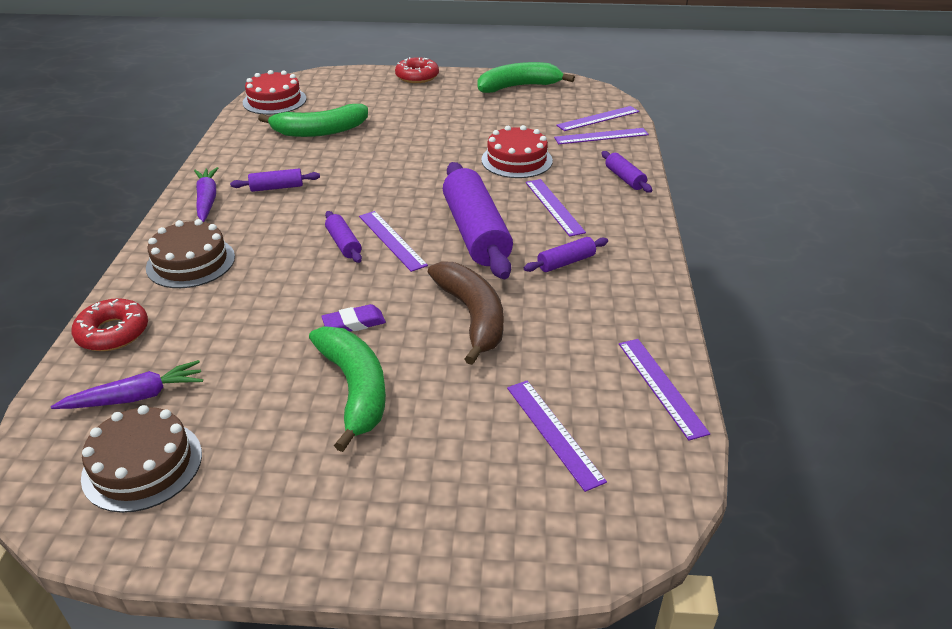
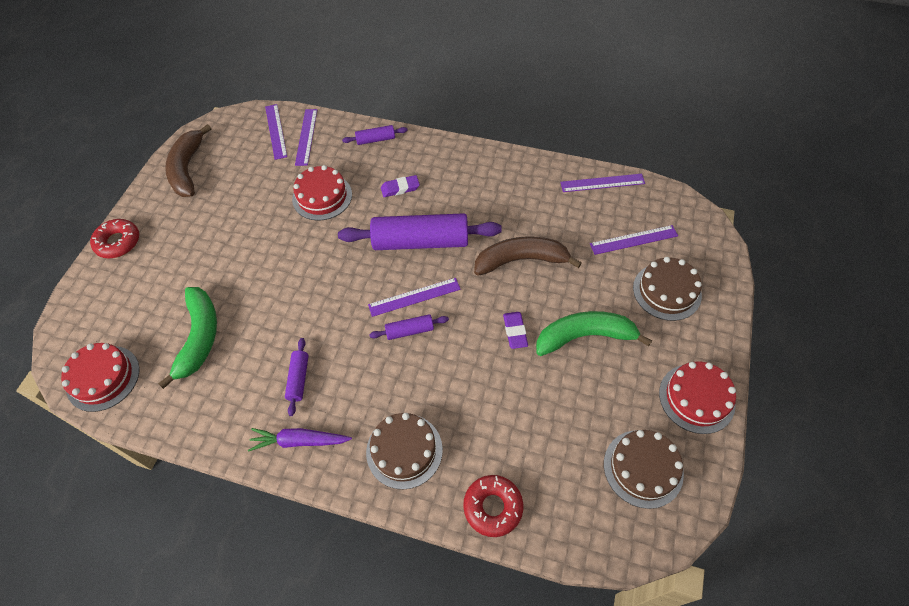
camera: 75 degrees left, 20 degrees up
(136, 397) = (574, 479): purple carrot -> none
(254, 526) = (696, 398): none -> red cake
(458, 480) = (667, 291): none -> brown cake
(518, 87) = (187, 169): green banana -> brown banana
(554, 206) = (400, 188): purple ruler -> purple eraser
(566, 262) = (472, 197): purple rolling pin -> none

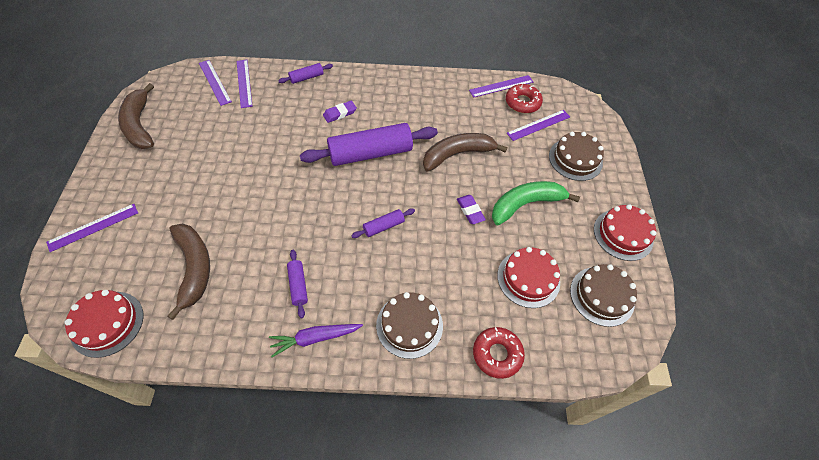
camera: 20 degrees left, 0 degrees up
(118, 242) = (88, 199): red donut -> red donut (522, 102)
(199, 337) = (194, 268): green banana -> brown banana
(322, 196) = (273, 130): red cake -> red cake (528, 278)
(414, 297) = (379, 198): purple ruler -> purple ruler (93, 227)

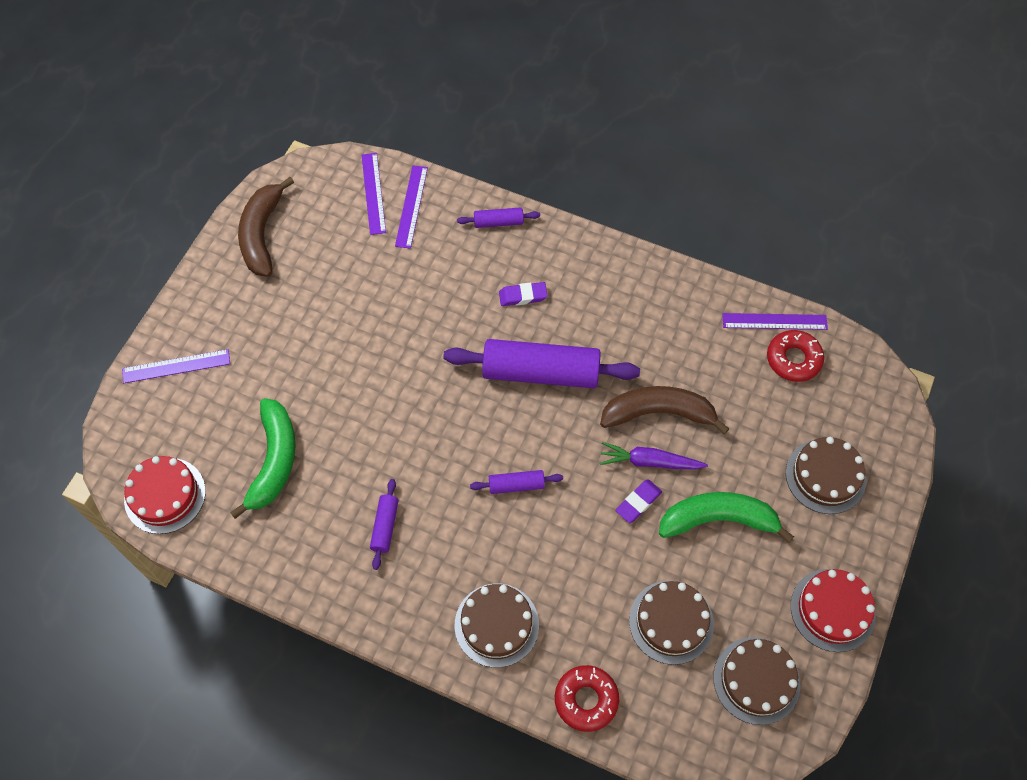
camera: 25 degrees right, 5 degrees up
(194, 268) = (274, 461): brown banana -> green banana
(315, 338) = (382, 598): purple carrot -> purple carrot (649, 462)
(470, 211) = (638, 502): purple eraser -> purple eraser turned 45 degrees clockwise
(528, 278) = (671, 622): red cake -> brown cake
(538, 125) = (799, 404): purple ruler -> none

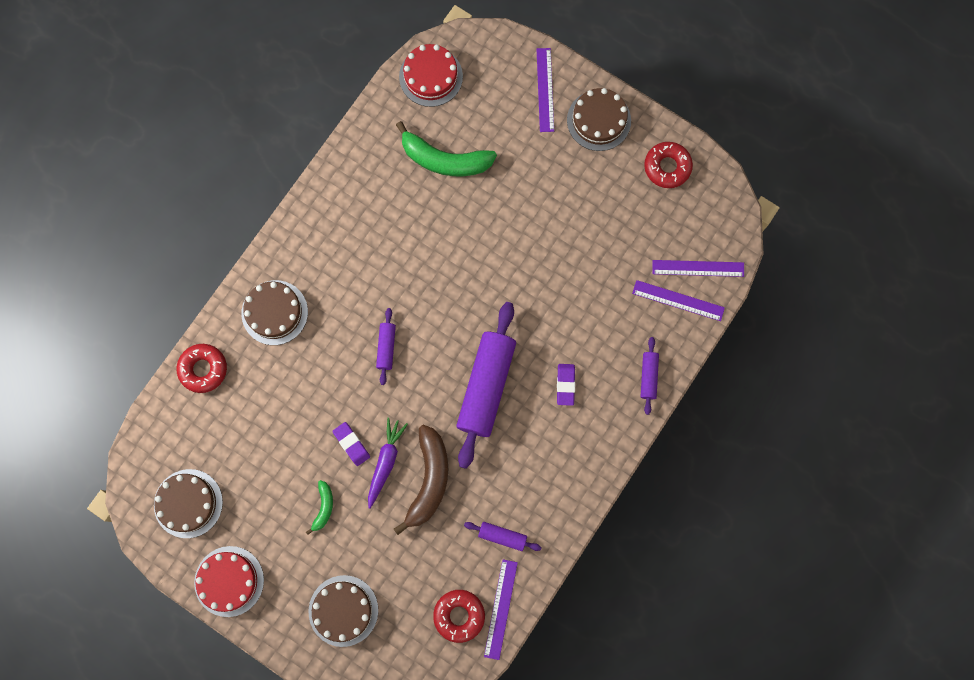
camera: 100 degrees right, 15 degrees up
(262, 234) = (667, 167): brown banana -> red donut
(385, 526) = (371, 239): purple rolling pin -> purple rolling pin (502, 536)
(671, 622) = (248, 447): brown cake -> brown cake (598, 120)
(718, 519) = (323, 507): green banana -> green banana, size x0.49

